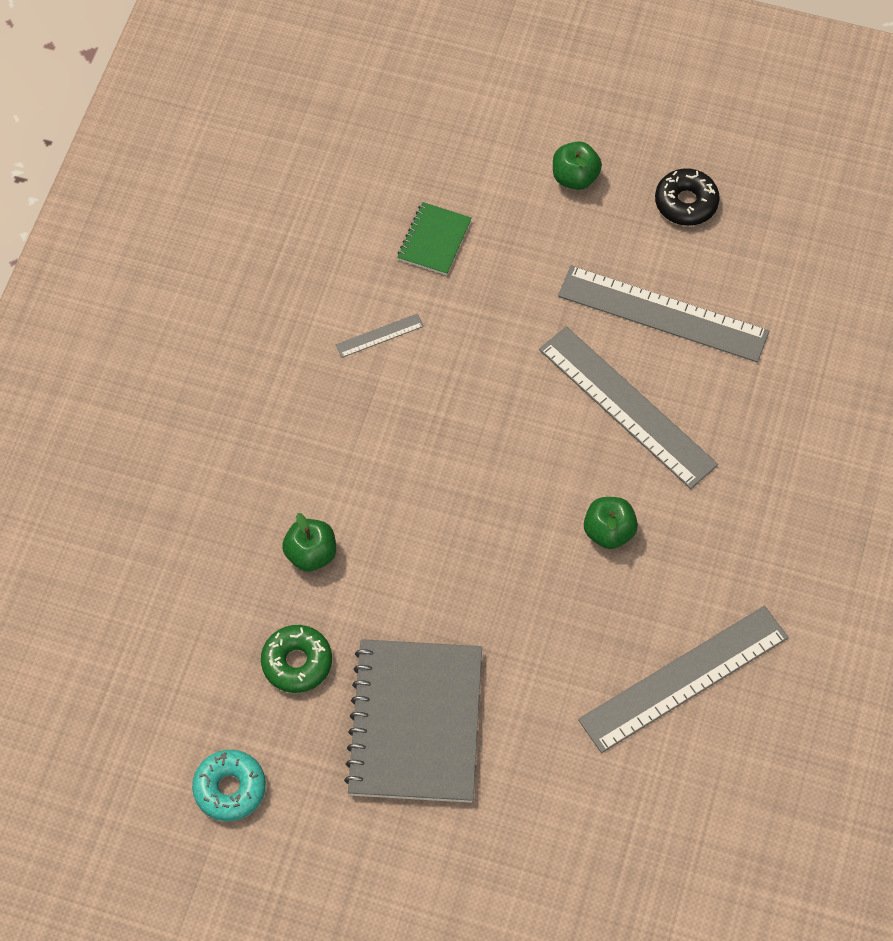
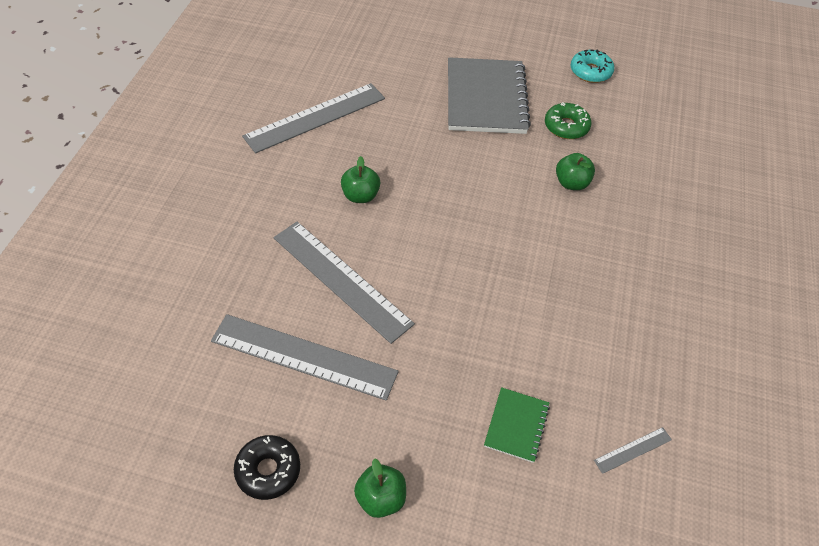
camera: 175 degrees right, 10 degrees down
(379, 335) = (552, 335): grey ruler -> grey ruler (633, 450)

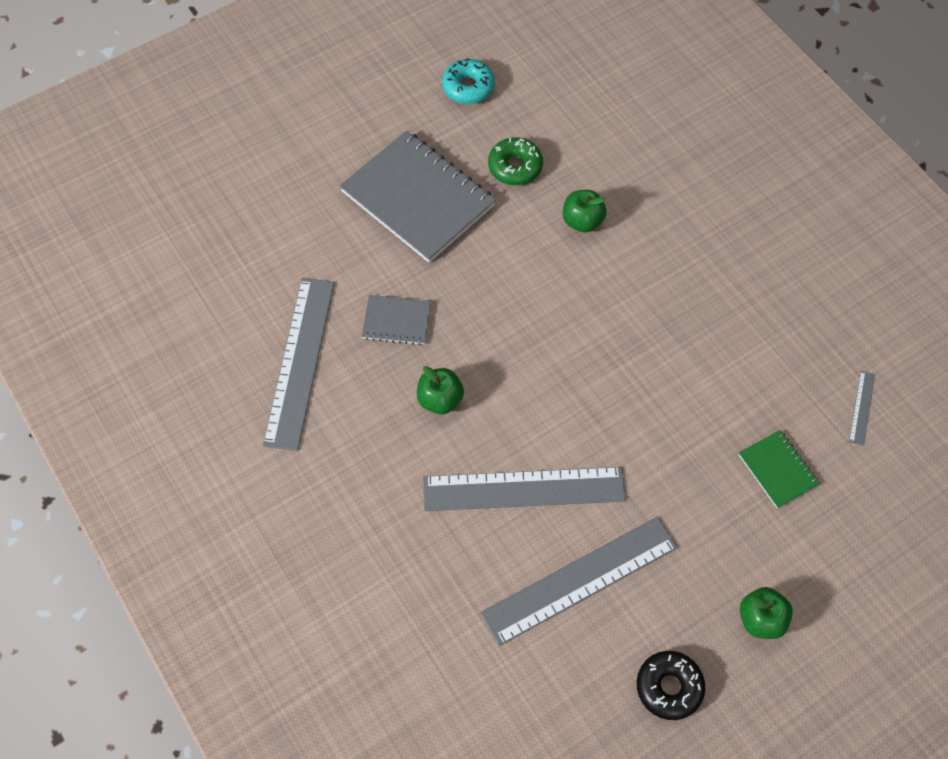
camera: 45 degrees left, 10 degrees up
(391, 141) = (396, 321): none -> grey notebook

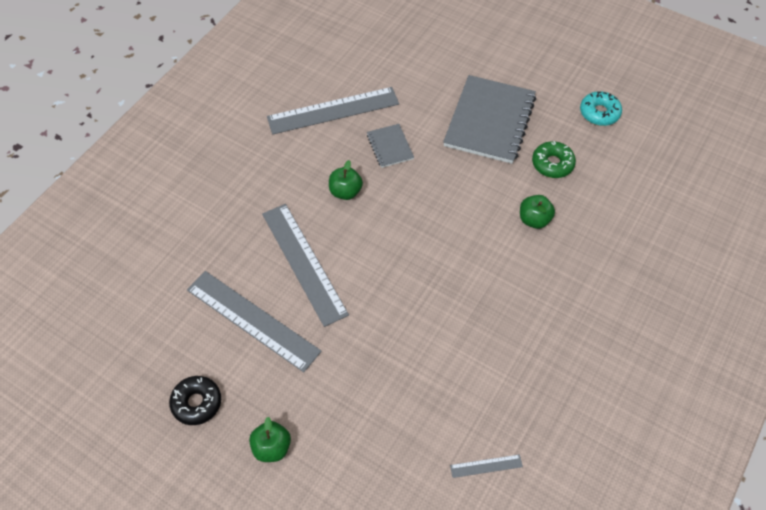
camera: 65 degrees right, 5 degrees down
(777, 470) = (399, 420): green notebook -> none

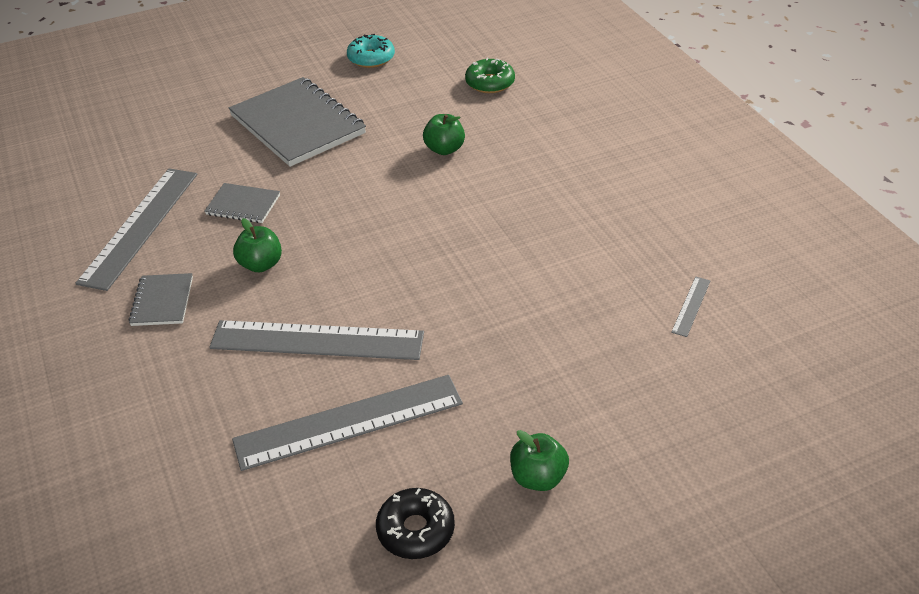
camera: 55 degrees left, 15 degrees down
(282, 166) = (162, 301): none -> grey notebook
(552, 164) = (394, 110): green donut -> green donut (490, 83)

